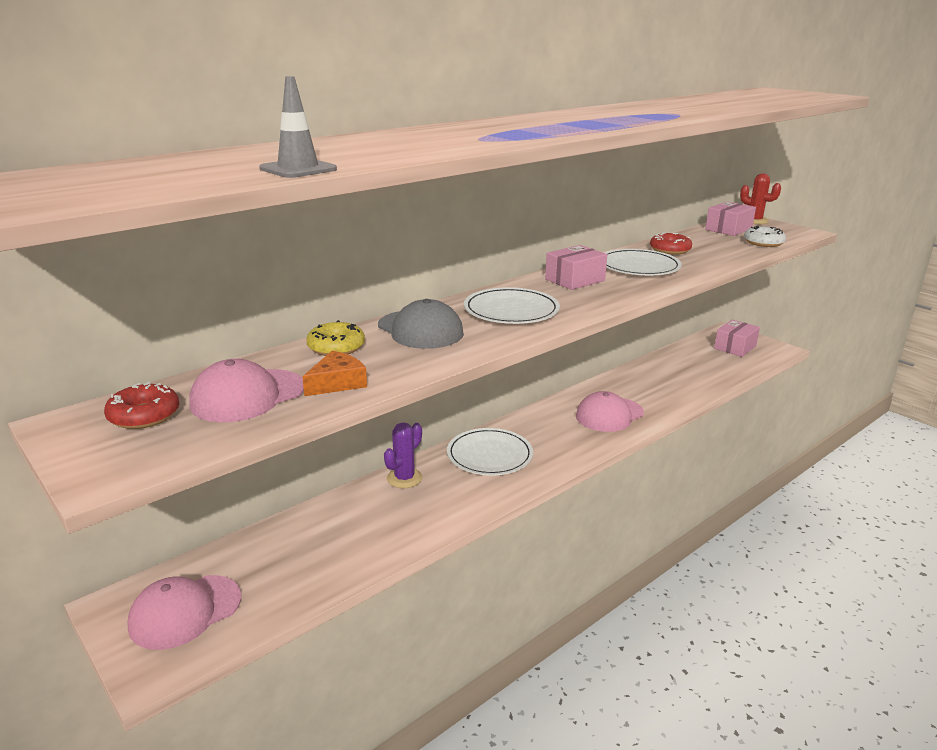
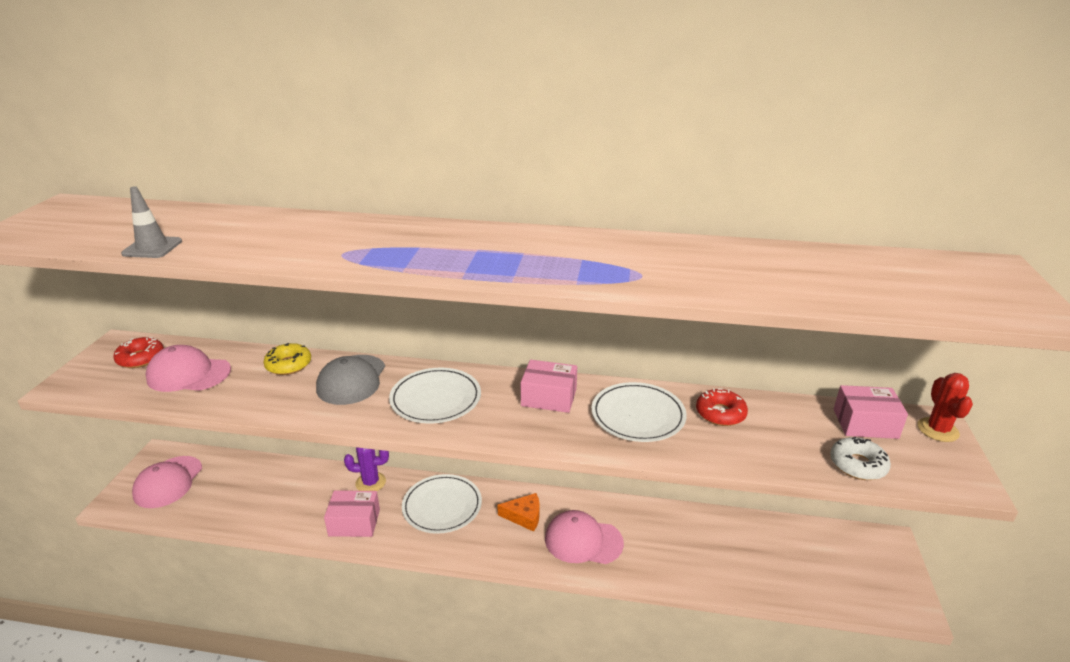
camera: 50 degrees right, 5 degrees up
(185, 611) = (168, 482): pink cap -> pink cap turned 90 degrees counterclockwise
(337, 383) = (231, 393): orange cheese -> orange cheese (524, 516)
(735, 347) = (855, 566): pink box -> pink box (354, 522)

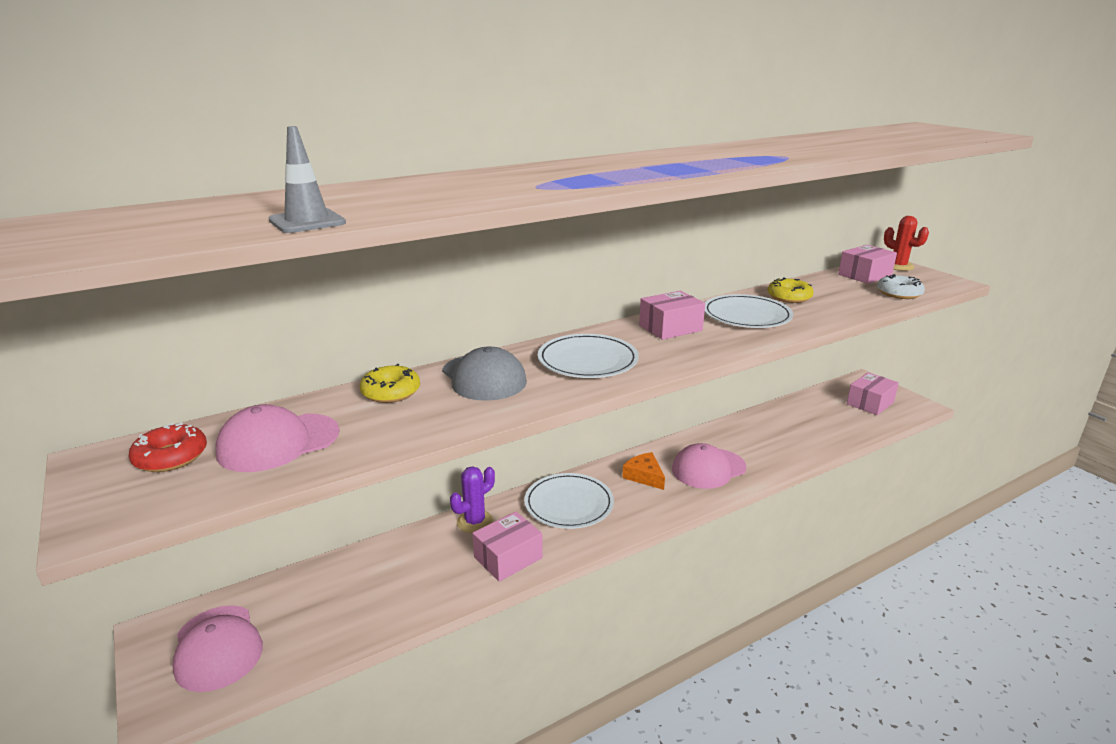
camera: 40 degrees left, 5 degrees down
(524, 516) = (644, 476): orange cheese -> orange cheese turned 90 degrees counterclockwise
(720, 413) = (789, 297): red donut -> yellow donut
(851, 570) = (870, 403): none -> pink box

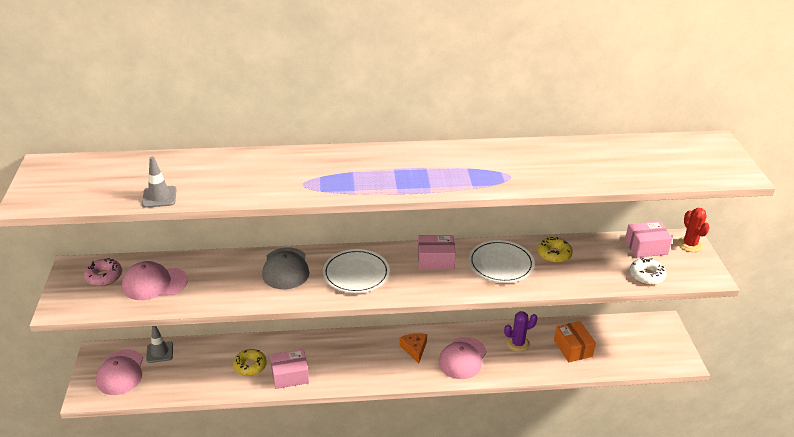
camera: 25 degrees right, 10 degrees up
(171, 457) = (104, 276): red donut -> pink donut
(275, 594) = (159, 352): none -> grey traffic cone
(391, 392) = (229, 264): yellow donut -> yellow donut (250, 366)
(475, 522) = (287, 345): purple cactus -> purple cactus (518, 343)
(569, 504) = (351, 352): white plate -> none
(708, 468) = (462, 358): pink cap -> pink cap turned 60 degrees counterclockwise
(810, 425) = (573, 348): none -> orange box
(870, 403) = (643, 345): pink box -> none

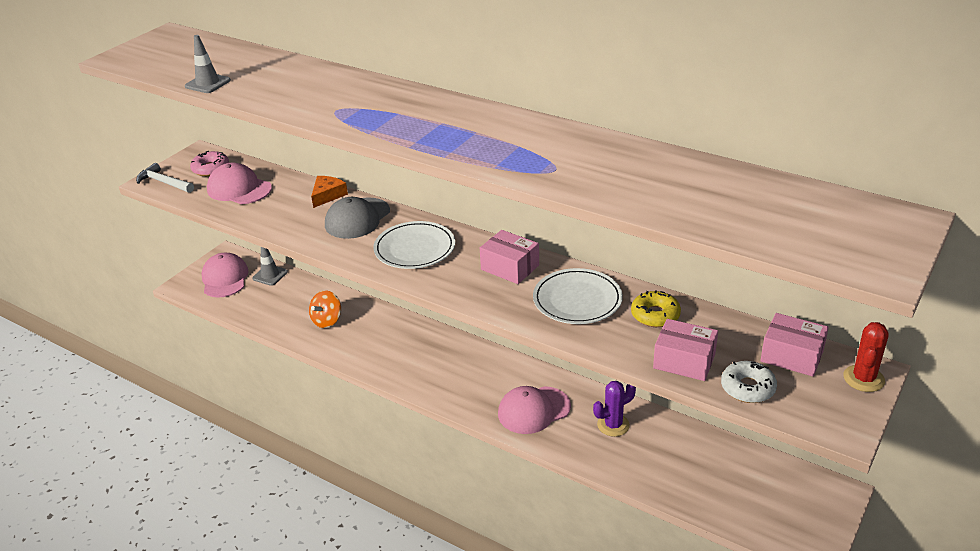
camera: 40 degrees right, 0 degrees up
(73, 304) = (164, 182): none -> white hammer
(120, 372) = (225, 278): pink cap -> pink cap turned 135 degrees clockwise
(250, 366) = (327, 321): yellow donut -> orange spinning top
(290, 376) = (351, 346): pink box -> pink box (684, 361)
(414, 349) = (493, 377): orange cheese -> orange cheese (327, 195)
(518, 343) = (613, 425): purple cactus -> purple cactus turned 45 degrees counterclockwise
(573, 348) = (675, 462): orange box -> none

